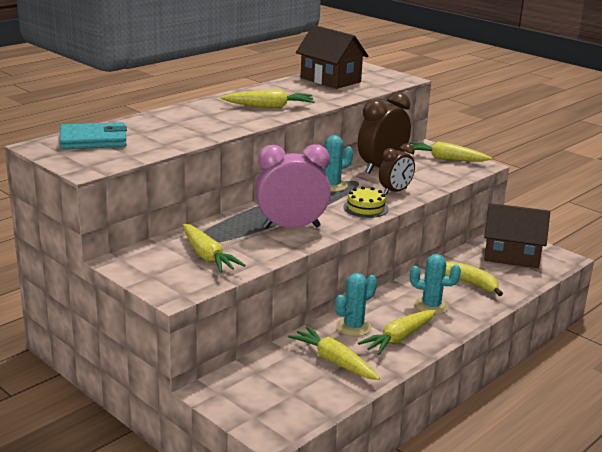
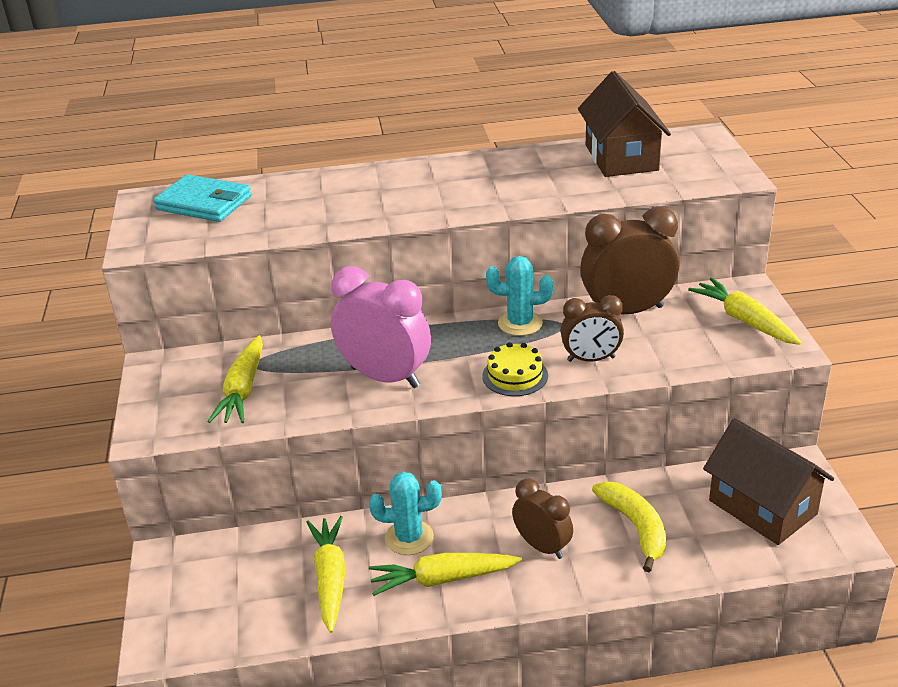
camera: 40 degrees right, 10 degrees up
(269, 107) = (468, 192): yellow carrot -> none
(431, 306) = (542, 546): turquoise cactus -> brown clock

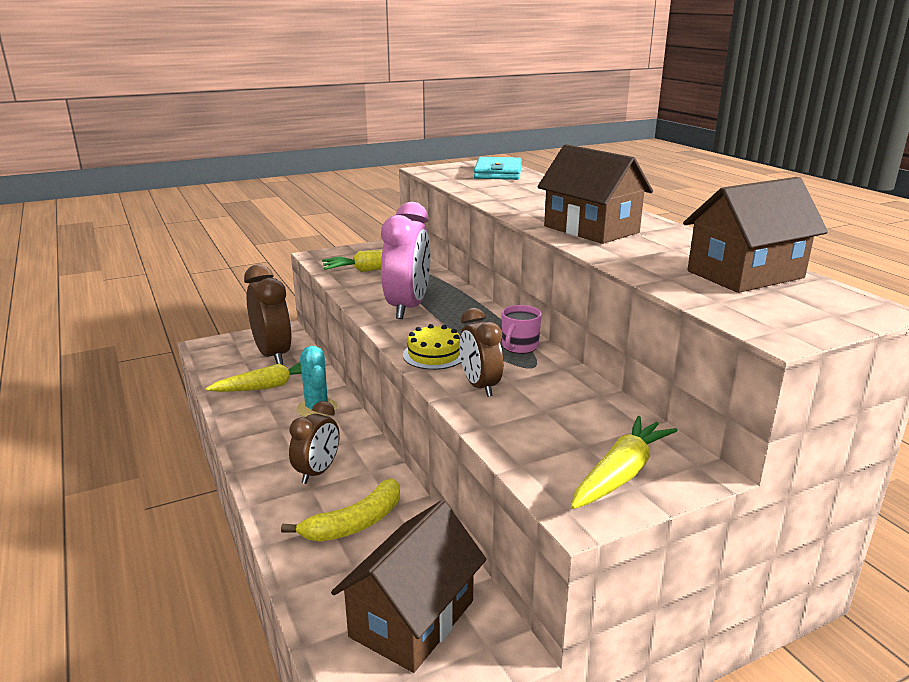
camera: 70 degrees right, 10 degrees down
(443, 579) = (272, 430): yellow carrot -> none
(471, 192) = (591, 229): none -> brown house
(520, 323) = (519, 347): turquoise cactus -> pink mug
(627, 311) = (581, 396): brown clock -> brown clock (273, 355)

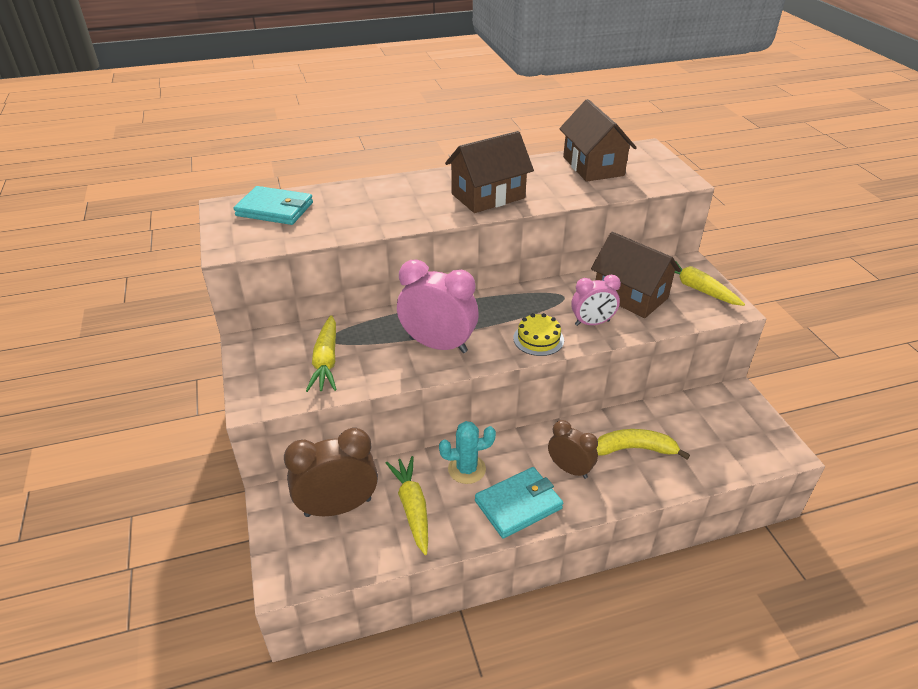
camera: 80 degrees left, 15 degrees up
(267, 441) = (518, 504): none -> turquoise wallet
(354, 523) = (634, 449): yellow banana -> yellow banana turned 60 degrees counterclockwise
(412, 618) = (721, 427): brown house -> brown house (630, 296)
(480, 386) = (592, 323): brown clock -> pink clock
(519, 347) = (531, 296): pink mug -> none

